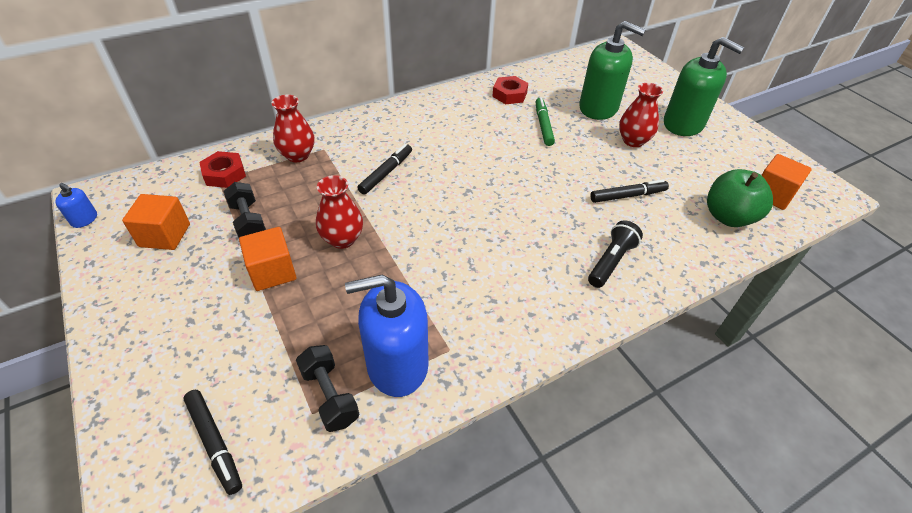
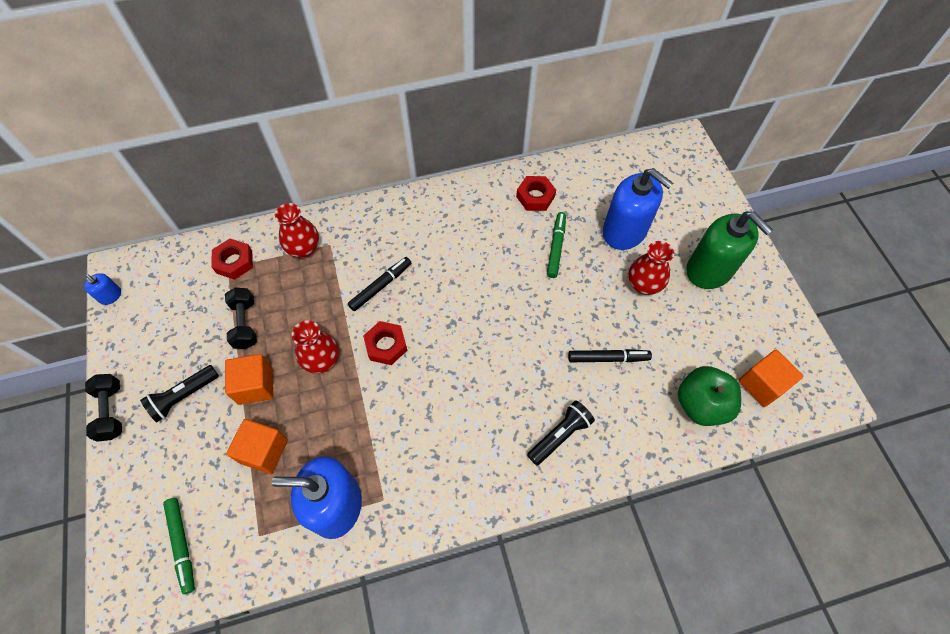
camera: 15 degrees right, 15 degrees up
(165, 235) = (173, 326): orange cube -> orange cube (264, 451)
(189, 294) = (184, 396): none -> black flashlight
(214, 443) = (182, 545): black marker -> green marker
(330, 396) = (276, 522): black dumbbell -> black dumbbell (111, 411)
(407, 217) = (386, 345): none -> red nut
(598, 108) = (624, 231): green soap dispenser -> blue soap dispenser

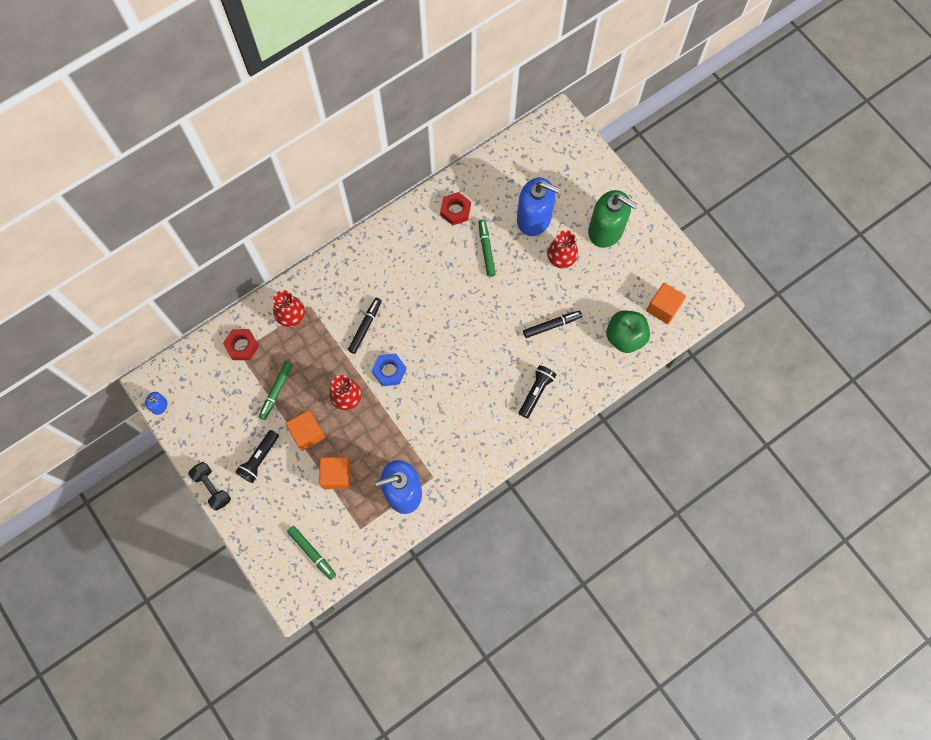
camera: 20 degrees left, 10 degrees up
(245, 324) = (276, 391): black dumbbell -> green marker
(386, 345) = (389, 371): red nut -> blue nut

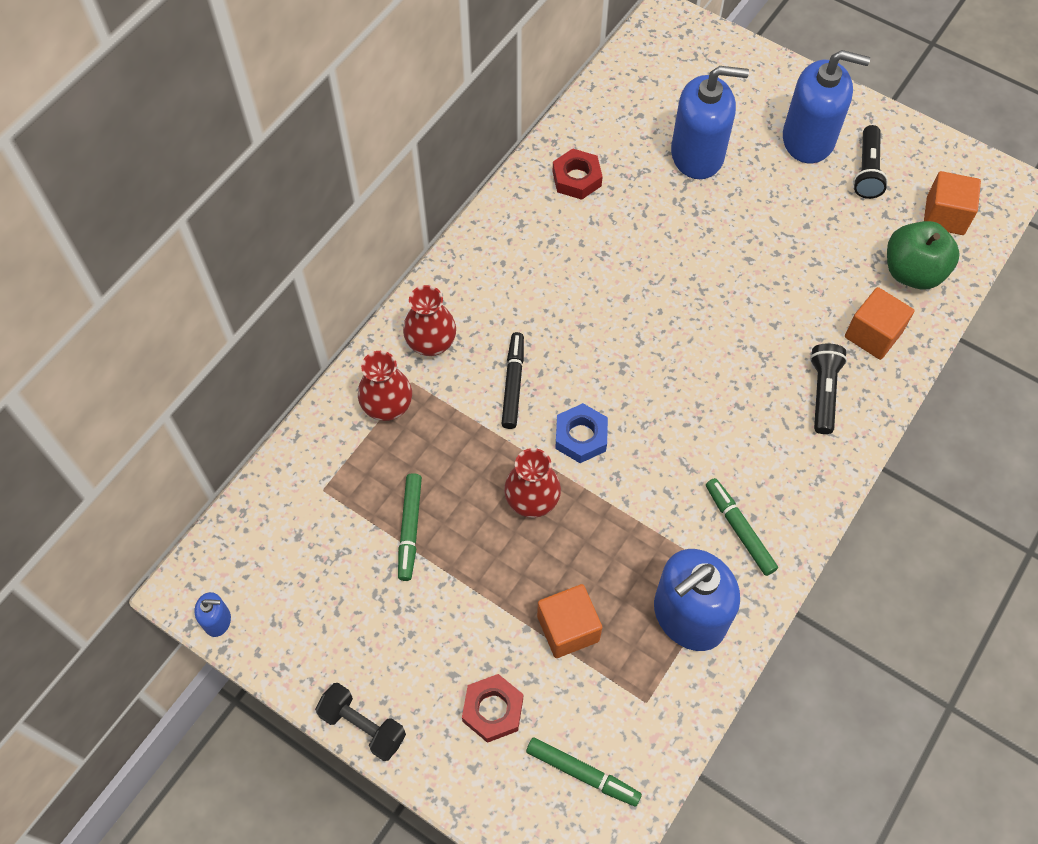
camera: 20 degrees left, 10 degrees down
(242, 346) = (323, 478): red nut -> red nut (493, 710)
(259, 459) = (426, 648): black flashlight -> black flashlight (867, 170)
(307, 433) = (490, 578): orange cube -> orange cube (873, 334)
(486, 250) = (648, 217): green marker -> green marker (739, 529)
(552, 325) = (798, 290): black marker -> none
(561, 259) = (764, 196): red vase -> red vase (431, 343)
(606, 230) = (808, 139): green soap dispenser -> blue soap dispenser

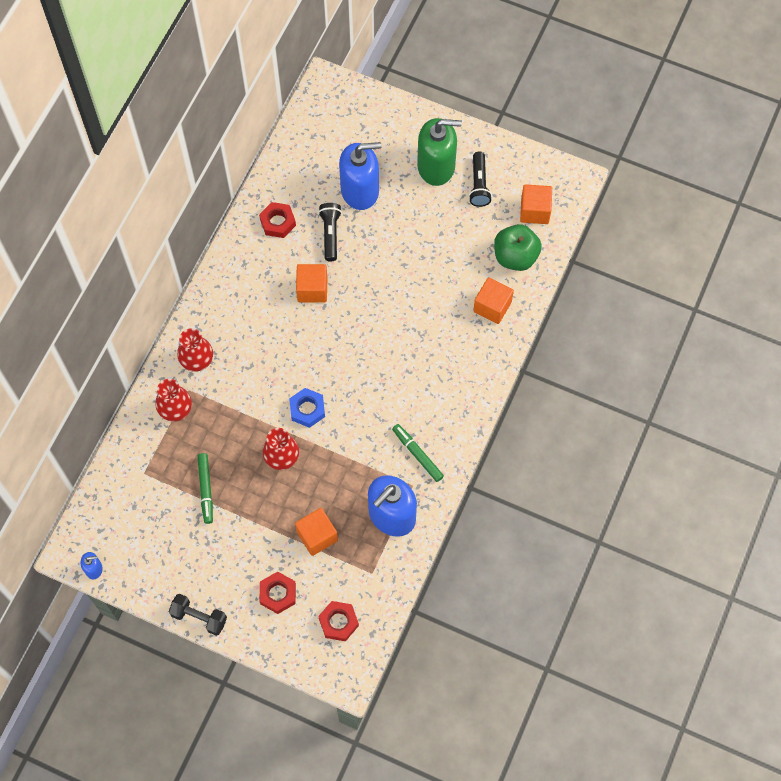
camera: 10 degrees left, 5 degrees up
(513, 384) = (257, 380): black marker -> none
(582, 774) = (338, 622): green marker -> red nut
(612, 272) = (312, 289): none -> orange cube
(808, 139) = (436, 166): blue soap dispenser -> green soap dispenser
(823, 393) = (462, 353): black flashlight -> black flashlight (330, 234)

